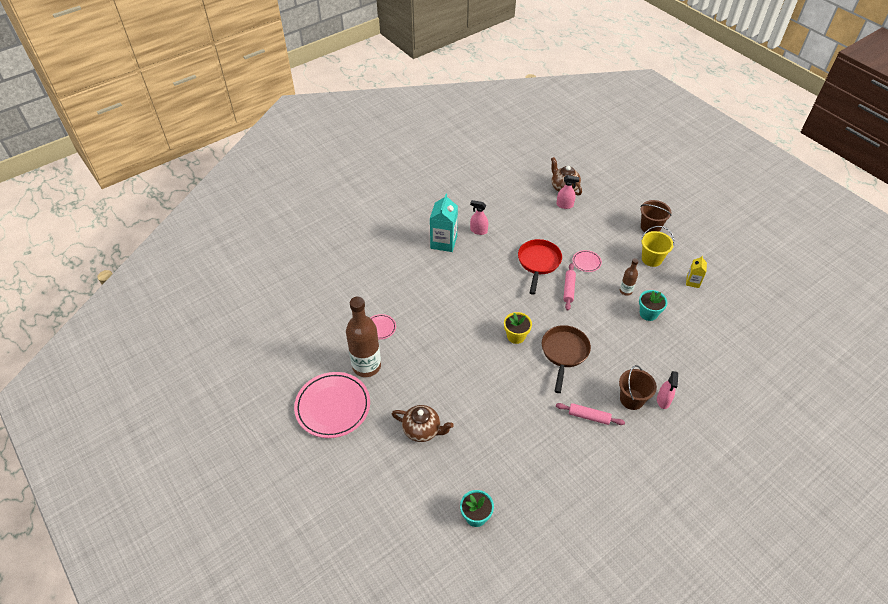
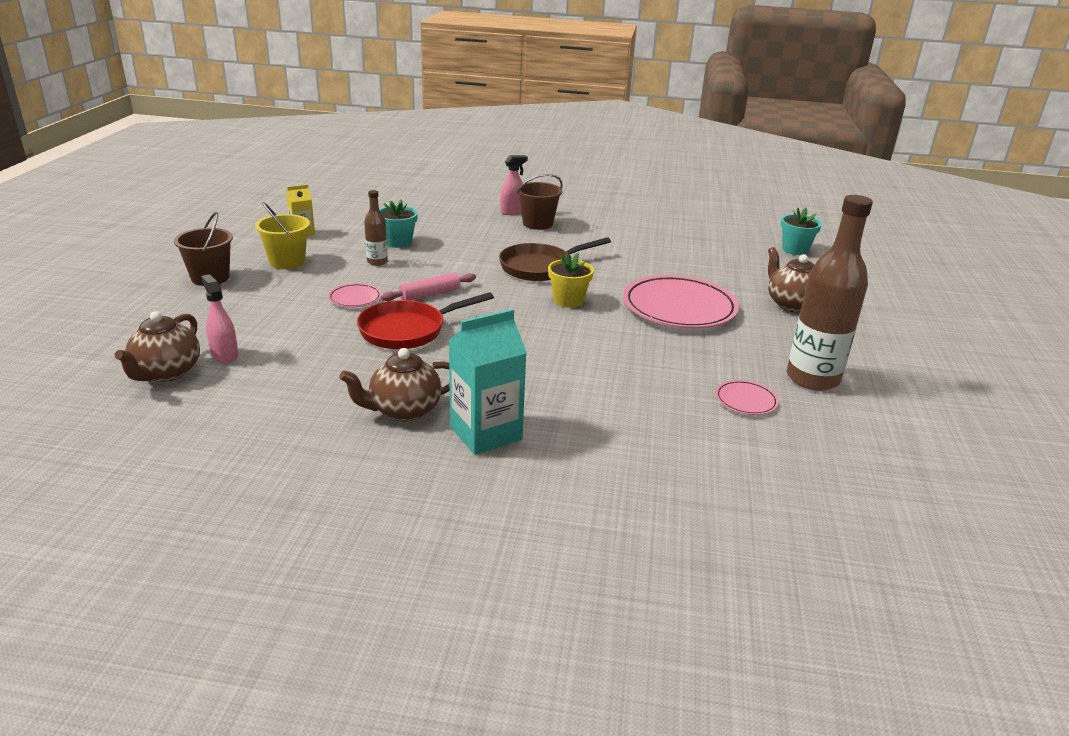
camera: 135 degrees left, 20 degrees down
(333, 407) = (901, 372): pink plate -> pink plate (679, 308)
(478, 231) = (404, 410): pink spray bottle -> brown teapot
(589, 416) = (596, 235): pink rolling pin -> none

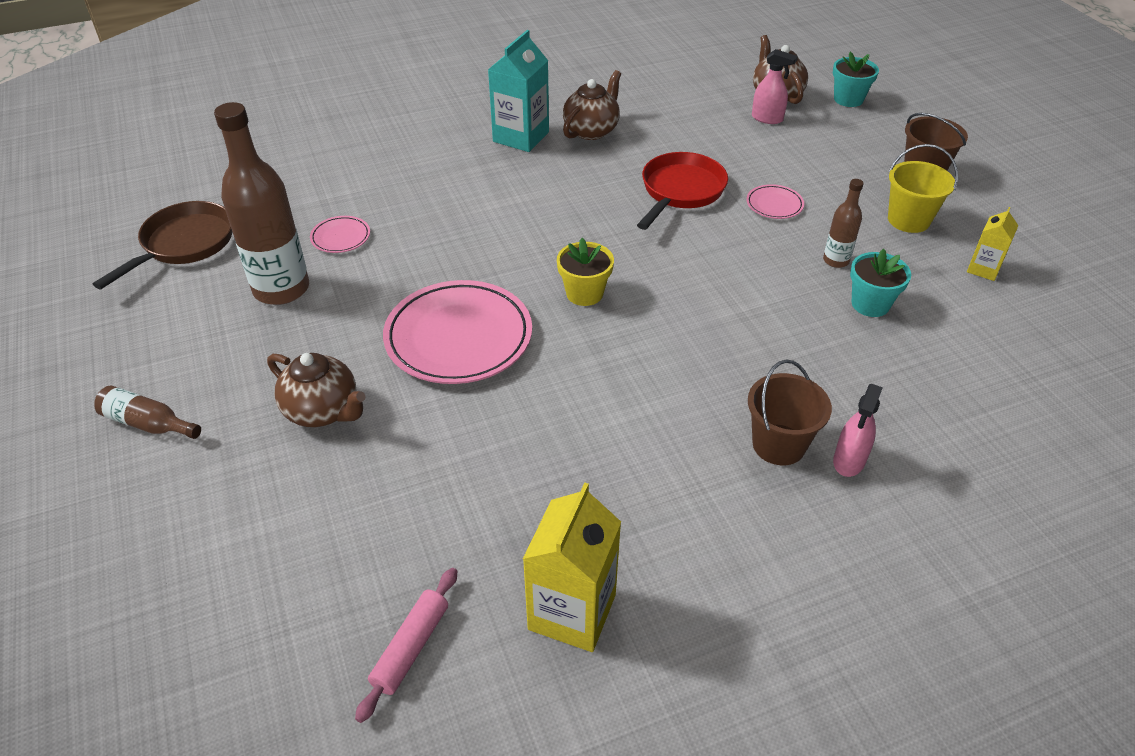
camera: 150 degrees right, 15 degrees up
(430, 294) = (722, 239): pink rolling pin -> pink rolling pin (411, 647)
(540, 267) = (668, 337): brown pan -> brown pan (184, 244)
(689, 219) = (572, 612): none -> yellow carton
(795, 250) = (343, 591): turquoise flower pot -> turquoise flower pot (848, 99)
(919, 334) = (148, 423): none -> brown bottle

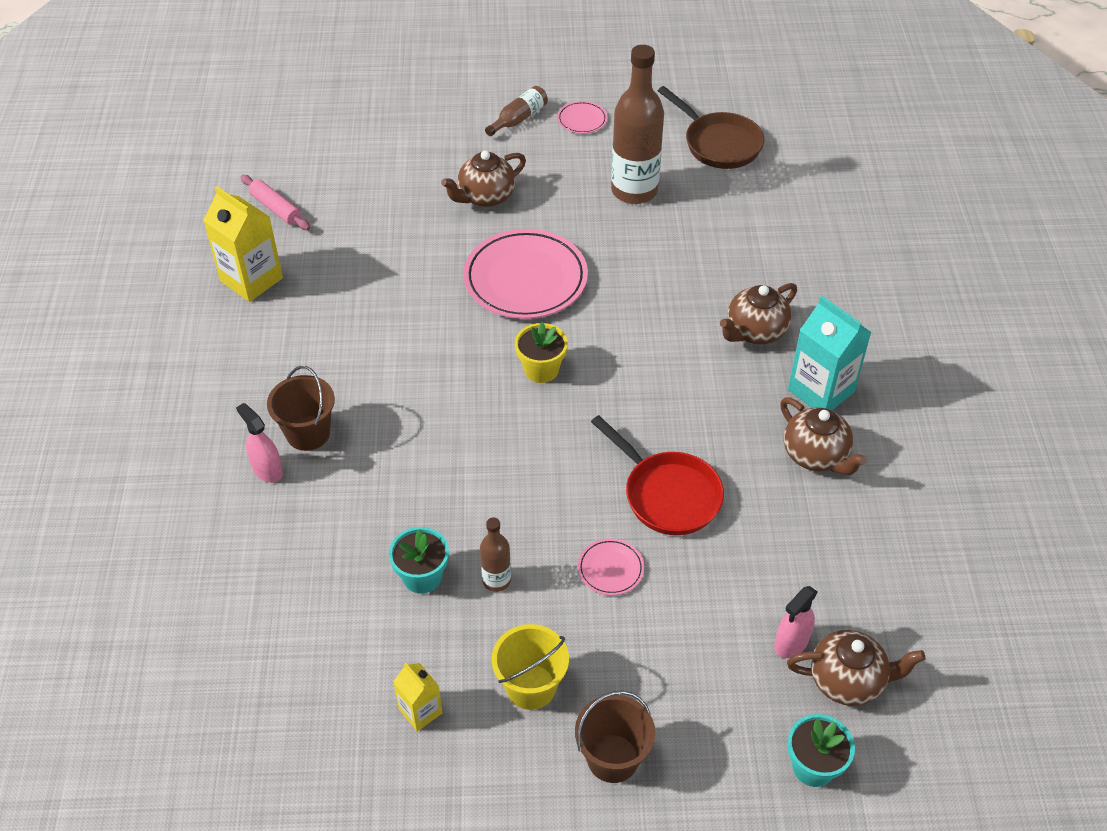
camera: 110 degrees right, 5 degrees up
(340, 237) = (691, 232): pink plate -> pink plate (582, 120)
(468, 178) = (755, 331): none -> brown teapot

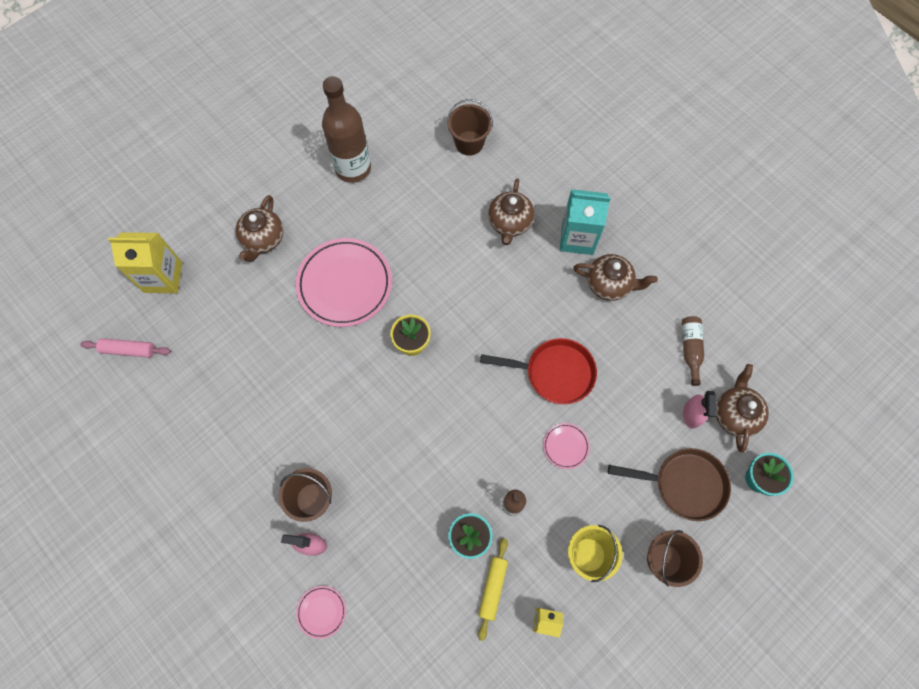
camera: 40 degrees left, 20 degrees up
(251, 279) = (166, 417): yellow carton -> yellow carton (163, 277)
(398, 639) = (492, 588): none -> yellow rolling pin
(519, 119) = (229, 161): brown bottle -> brown bottle (690, 349)
(582, 120) = (271, 134): pink plate -> pink plate (321, 612)
(719, 144) = (374, 95): brown pan -> brown pan (684, 484)
(781, 238) = (469, 143): none -> brown bucket
(847, 680) = (735, 414): brown teapot -> brown teapot turned 45 degrees counterclockwise

